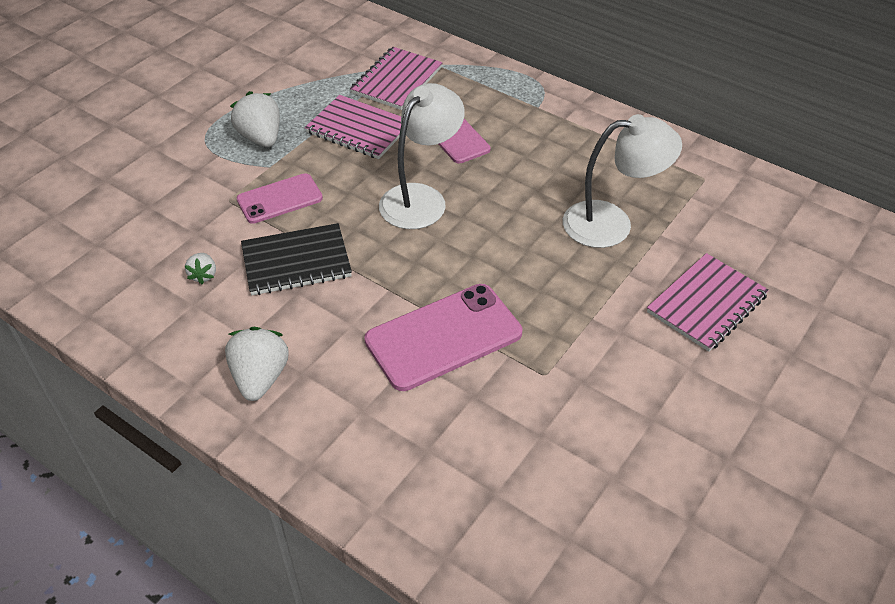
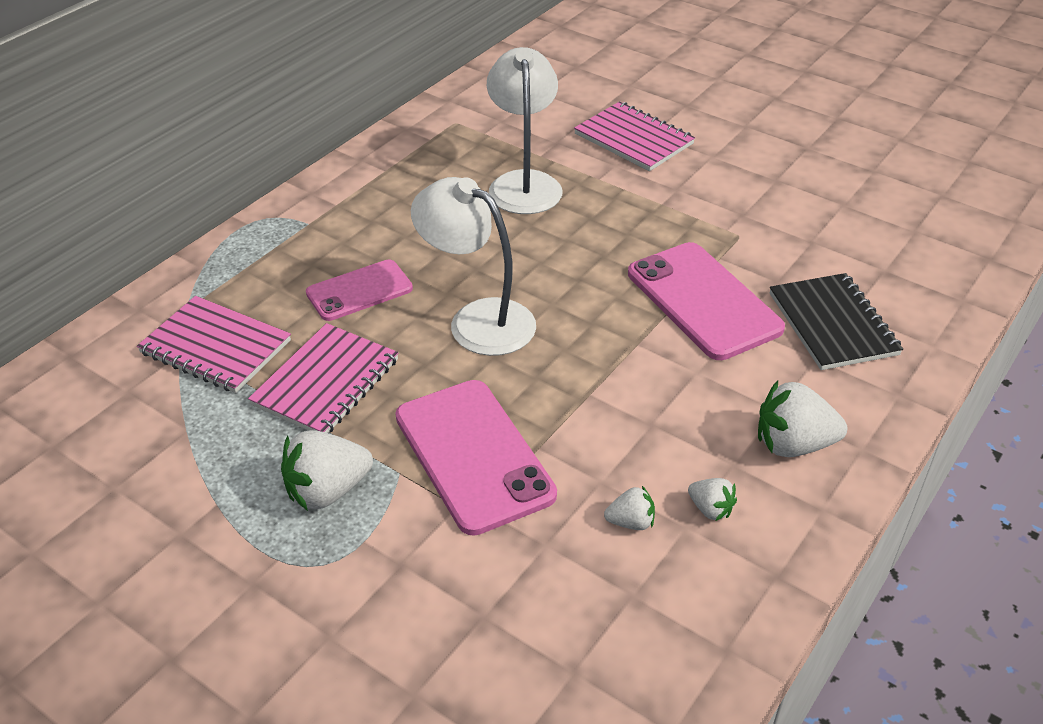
camera: 90 degrees left, 5 degrees down
(205, 319) = (710, 509): none -> white strawberry
(279, 199) = (473, 455): pink phone -> pink phone, size x1.61
(296, 261) = (597, 428): black notebook -> black notebook (832, 324)

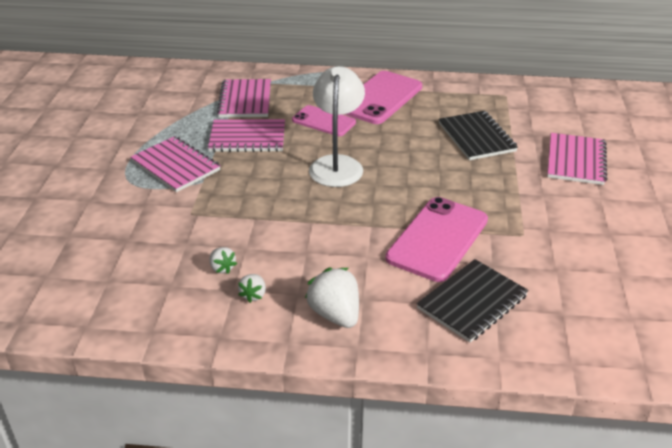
camera: 60 degrees right, 5 degrees down
(327, 491) = (175, 166): white strawberry -> pink notebook
(473, 455) = (232, 199): pink phone -> pink phone (380, 98)
(524, 183) = (476, 137): white lamp -> black notebook

